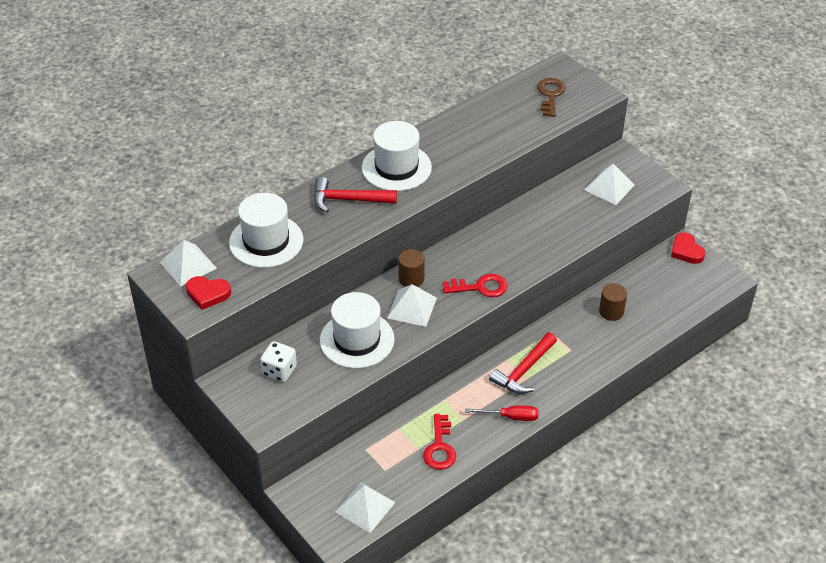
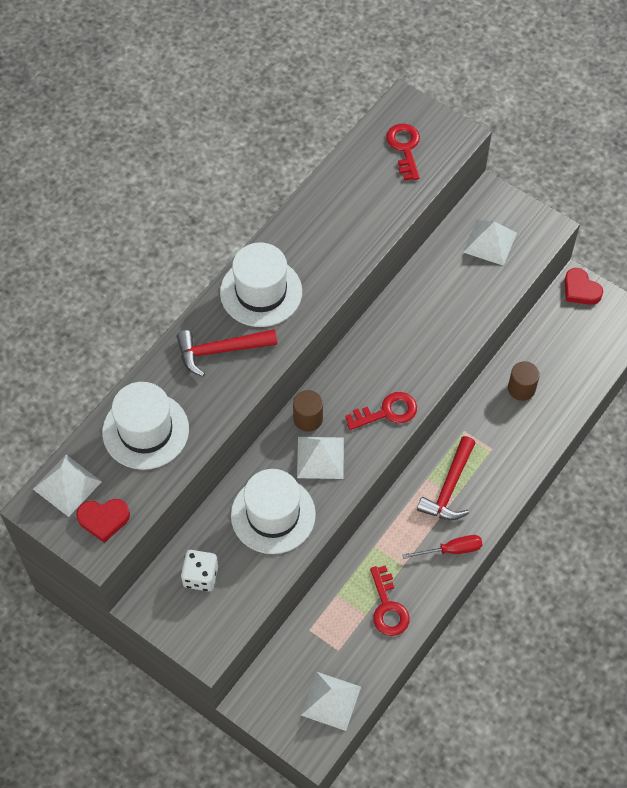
camera: 15 degrees left, 15 degrees up
(550, 95) = (404, 148): brown key -> red key

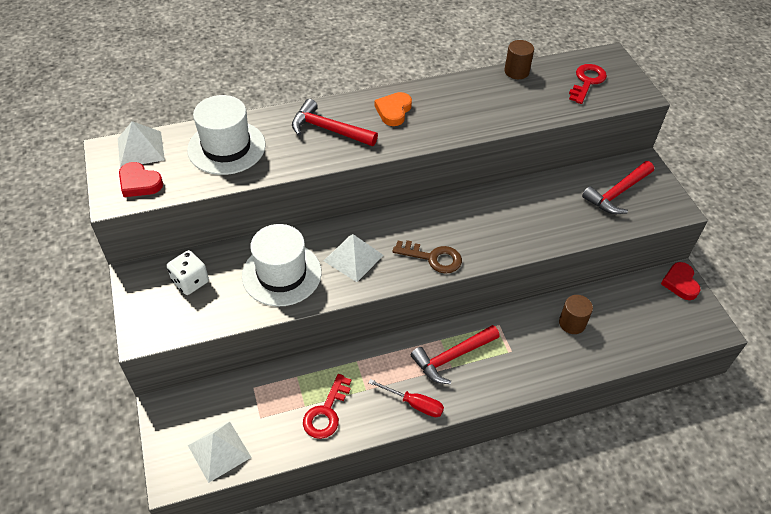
camera: 35 degrees right, 10 degrees down
(261, 292) = (393, 111): white hat -> orange heart
(308, 419) = (368, 228): brown cylinder -> brown cylinder (516, 71)
(387, 412) = (433, 258): red key -> brown key
(490, 242) = (617, 193): white pyramid -> red hammer

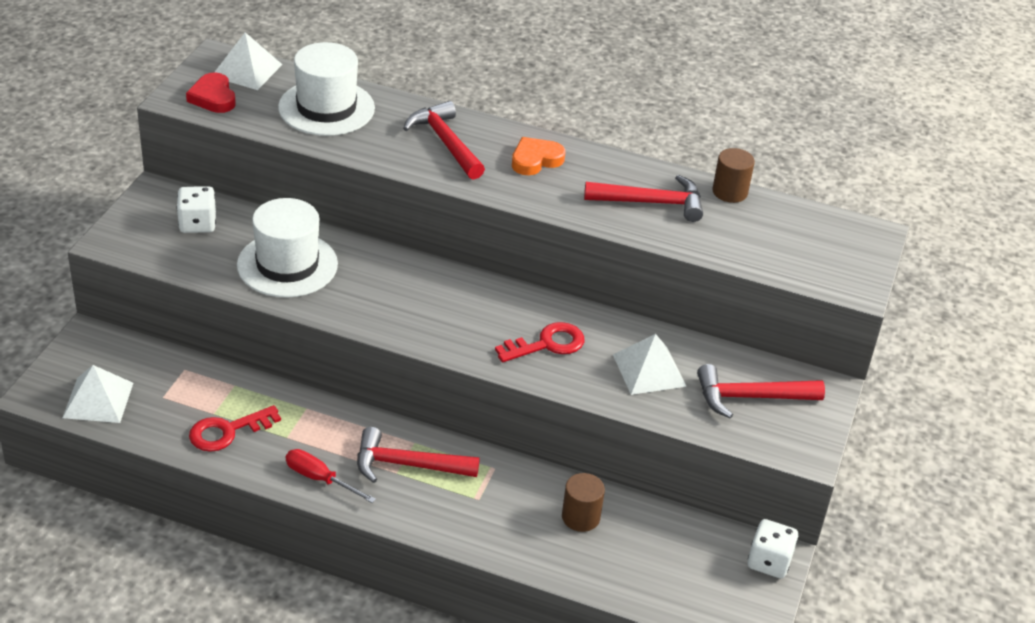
camera: 35 degrees right, 10 degrees down
(353, 258) = (373, 290): white pyramid -> white pyramid (649, 370)
(414, 404) = (320, 479): red screwdriver -> red screwdriver turned 150 degrees clockwise
(433, 258) = (455, 337): brown key -> none
(486, 102) = (651, 203): none -> red hammer
(587, 81) = (805, 243): red key -> red key (547, 344)
(680, 283) = (769, 562): red heart -> white dice

